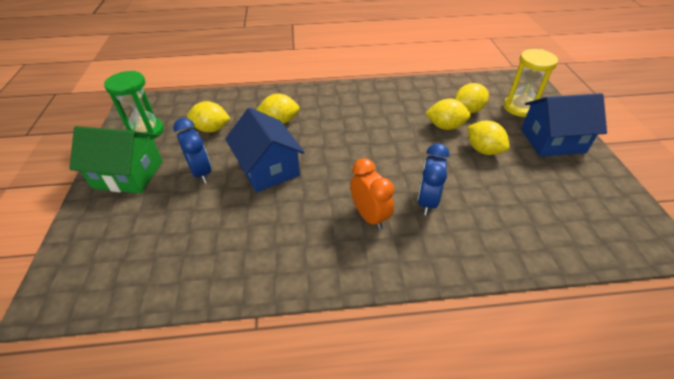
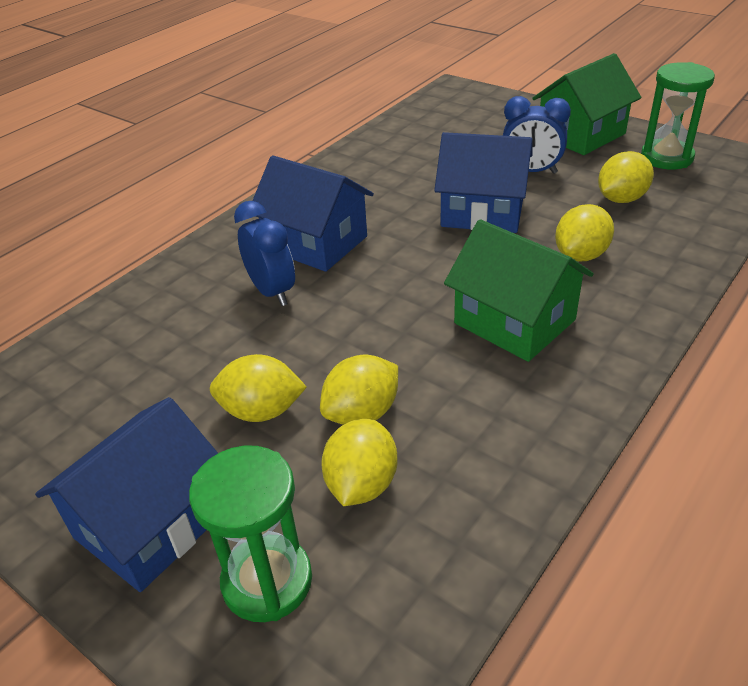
camera: 135 degrees right, 5 degrees down
(349, 118) = (514, 321): none -> green house
(369, 216) = (316, 243): orange clock -> blue house
(519, 108) = (267, 581): yellow hourglass -> green hourglass

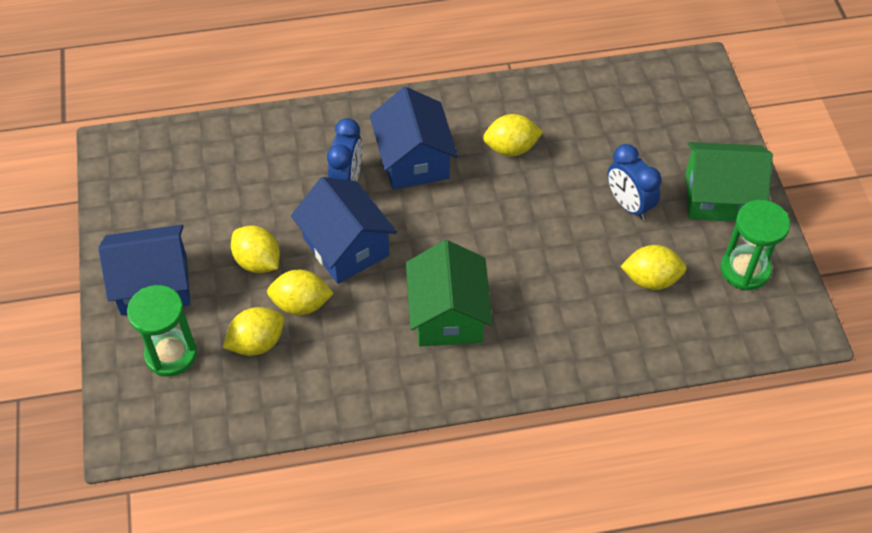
camera: 40 degrees right, 15 degrees up
(482, 211) = (545, 215): blue house -> blue house (346, 247)
(581, 255) = (554, 302): yellow lemon -> yellow lemon (511, 148)

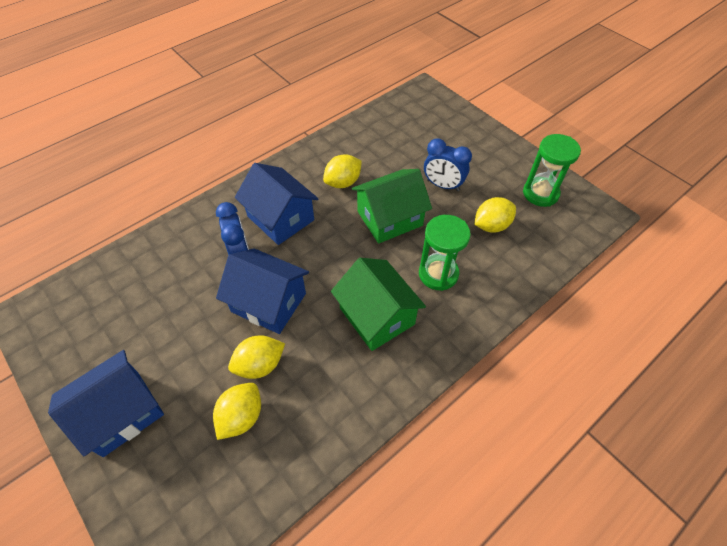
camera: 30 degrees left, 0 degrees up
(171, 354) = (169, 468): green hourglass -> green hourglass (438, 274)
(258, 262) = (204, 348): yellow lemon -> none
(719, 197) = (492, 157): green house -> green house (389, 218)

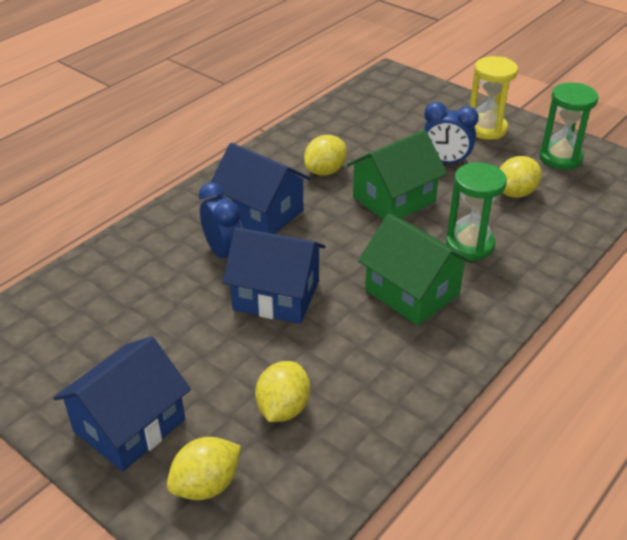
camera: 10 degrees left, 15 degrees down
(260, 365) = (287, 356): yellow lemon -> yellow lemon (206, 485)
(486, 155) = (486, 129): none -> yellow hourglass

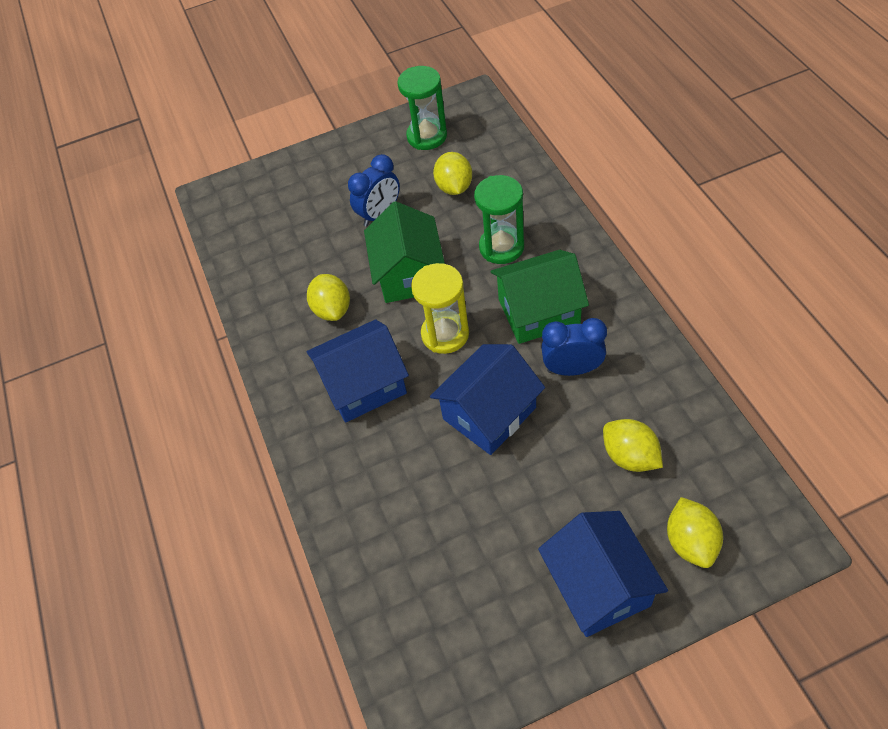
camera: 55 degrees left, 15 degrees up
(223, 253) = (405, 437): blue clock -> blue clock (572, 369)
(486, 129) = (352, 165): yellow hourglass -> yellow hourglass (445, 334)

